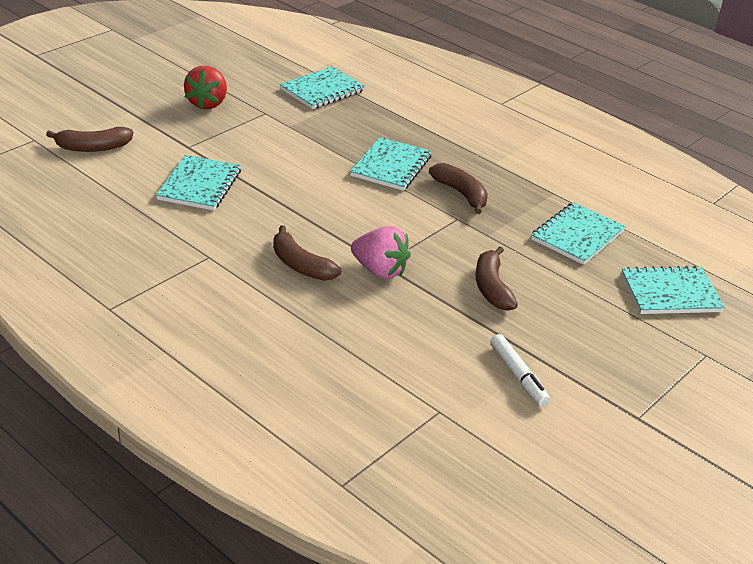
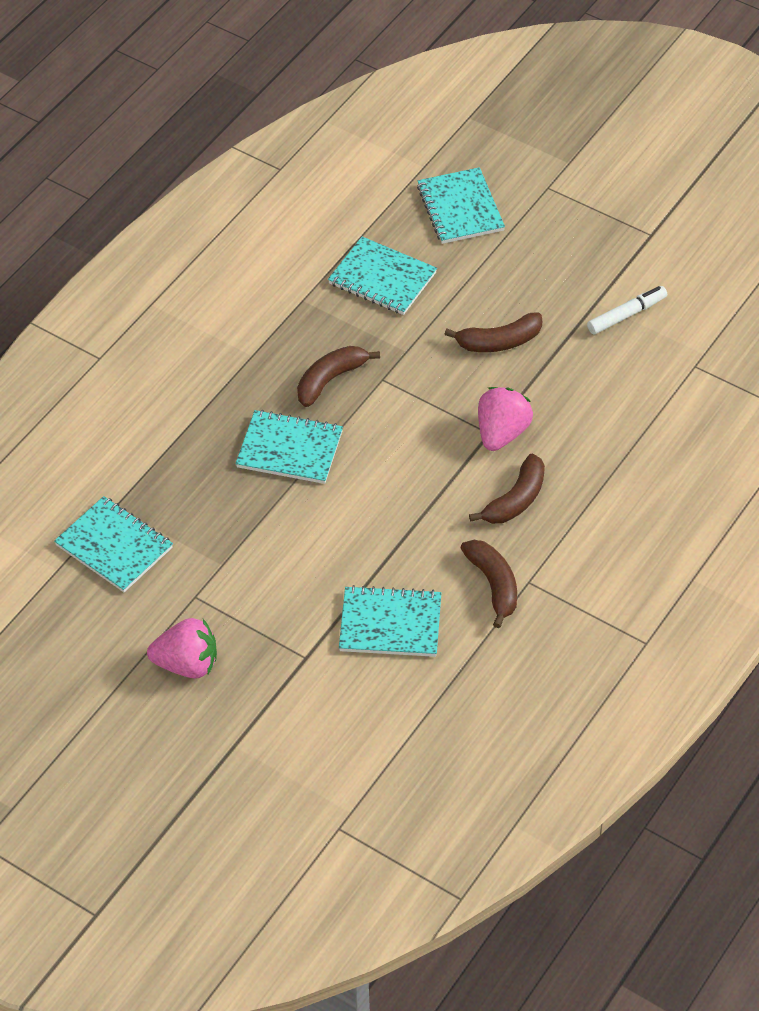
camera: 95 degrees left, 15 degrees up
(93, 147) = (338, 757): brown banana -> brown banana (493, 585)
(207, 103) = (187, 664): red strawberry -> pink strawberry

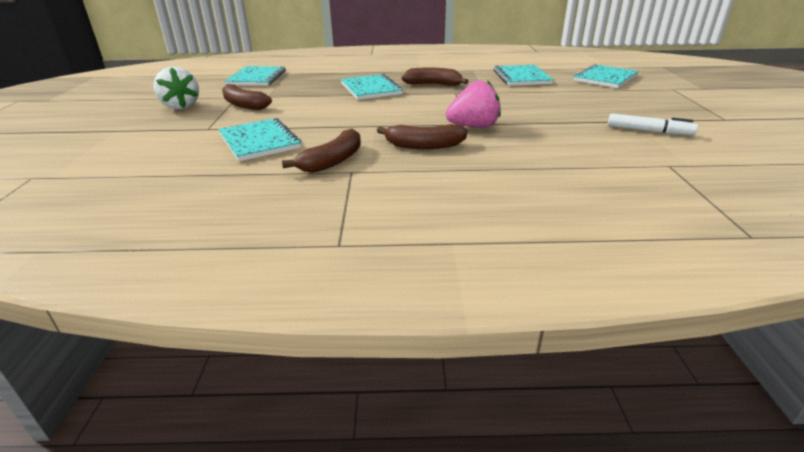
camera: 55 degrees right, 20 degrees down
(187, 664) = (181, 106): pink strawberry -> white strawberry
(499, 342) = (541, 107): brown banana -> brown banana (243, 104)

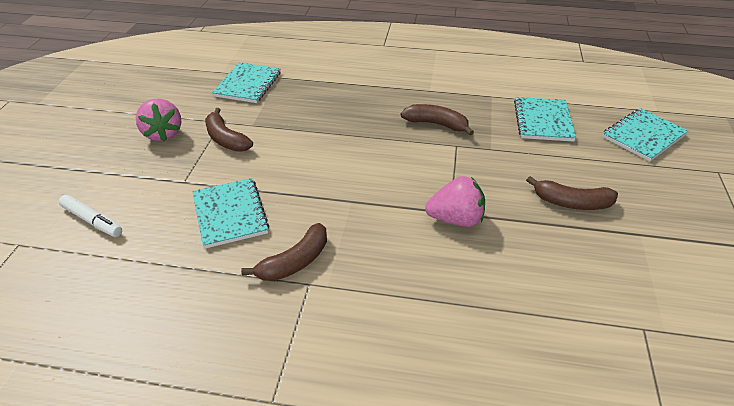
camera: 10 degrees right, 10 degrees up
(181, 106) = (163, 134): white strawberry -> pink strawberry
(371, 89) = (364, 124): turquoise notebook -> none
(424, 146) = (393, 248): brown banana -> brown banana (571, 203)
(649, 131) = (649, 258): white marker -> white marker (92, 221)

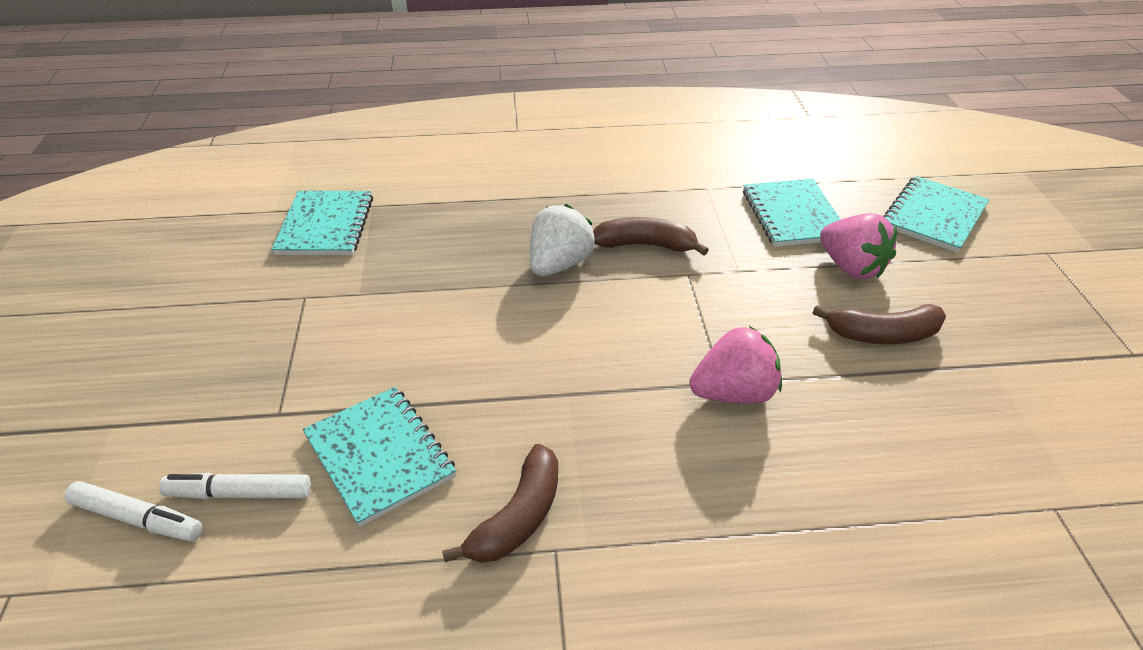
camera: 15 degrees left, 0 degrees up
(148, 218) = (239, 493): none -> white marker
(163, 134) = (210, 335): pink strawberry -> pink strawberry (851, 267)
(226, 139) = (323, 326): brown banana -> none
(377, 127) = (559, 264): none -> white strawberry

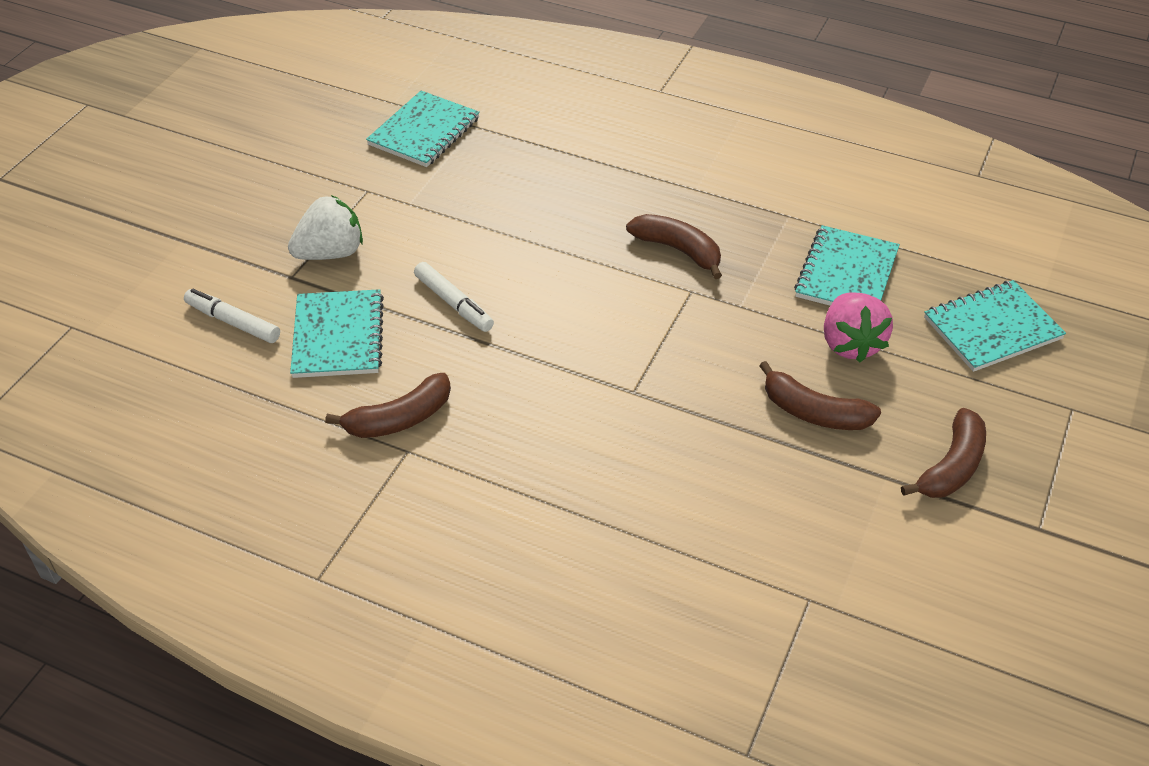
camera: 30 degrees right, 5 degrees up
(137, 519) = (164, 312): white marker -> white marker (453, 303)
(559, 264) = (587, 239): white strawberry -> white strawberry (331, 253)
(734, 393) = (635, 403): pink strawberry -> none
(1024, 333) = (951, 467): none -> brown banana

